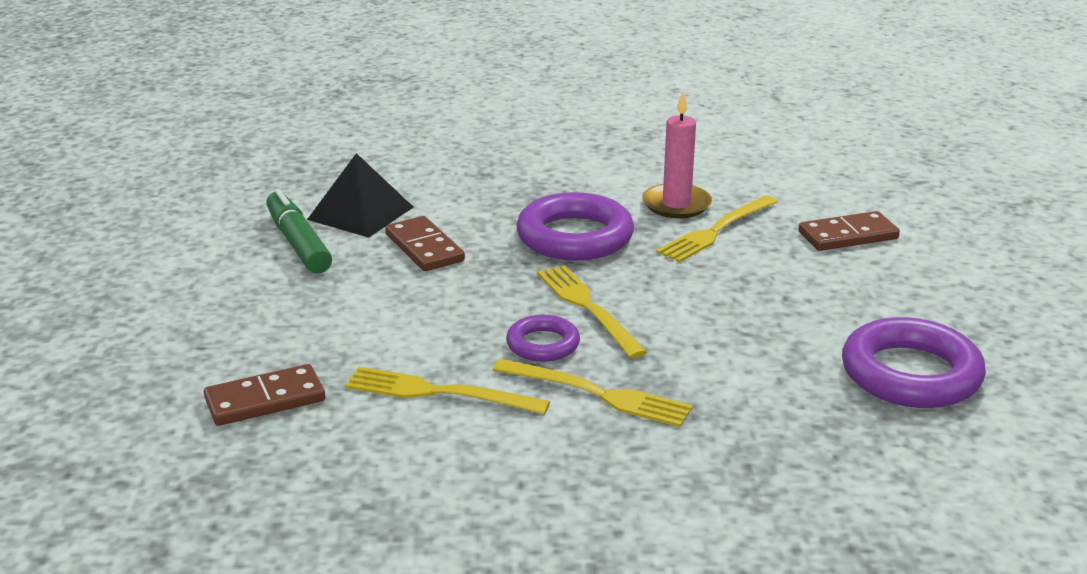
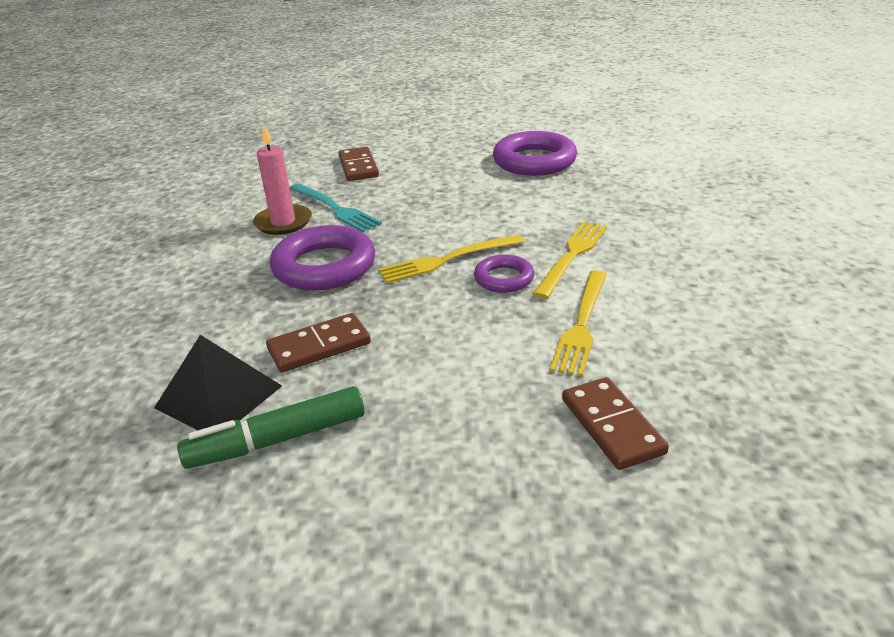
camera: 85 degrees left, 5 degrees up
(716, 231) = (335, 209): yellow fork -> turquoise fork

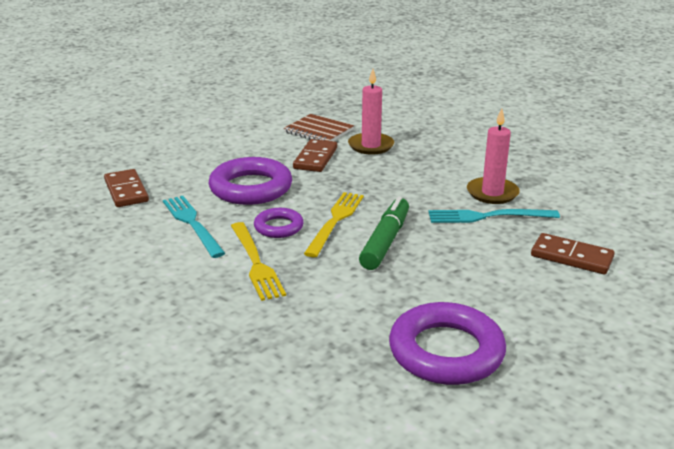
camera: 130 degrees right, 5 degrees down
(219, 396) = (318, 131): black pyramid -> brown notebook
(233, 330) = (371, 146): none -> pink candle
(277, 440) = (266, 133): green marker -> green marker (385, 241)
(324, 266) = (399, 185): purple ring -> purple ring (251, 188)
(581, 324) = (192, 224): yellow fork -> turquoise fork
(612, 426) = (126, 191): brown domino -> brown domino turned 45 degrees clockwise

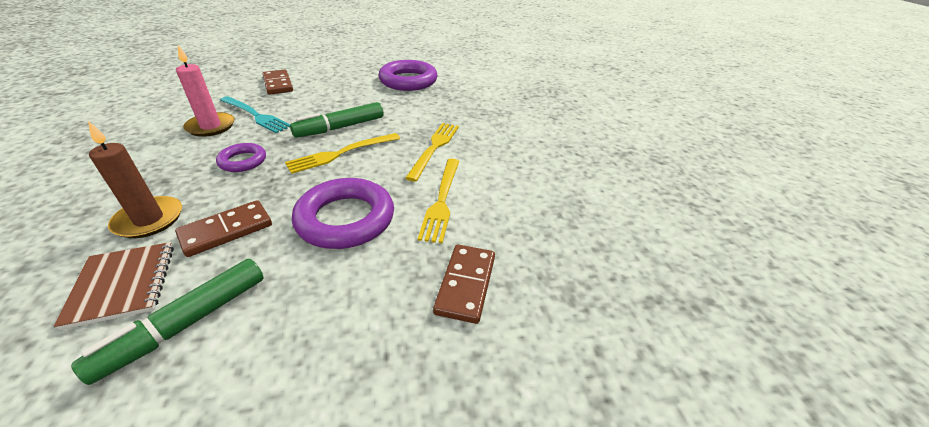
camera: 145 degrees left, 10 degrees up
(192, 224) = (441, 201): turquoise fork -> yellow fork
(260, 135) = (186, 324): none -> green marker
(278, 227) = (384, 167): purple ring -> purple ring (243, 161)
(371, 146) = (149, 220): pink candle -> brown candle

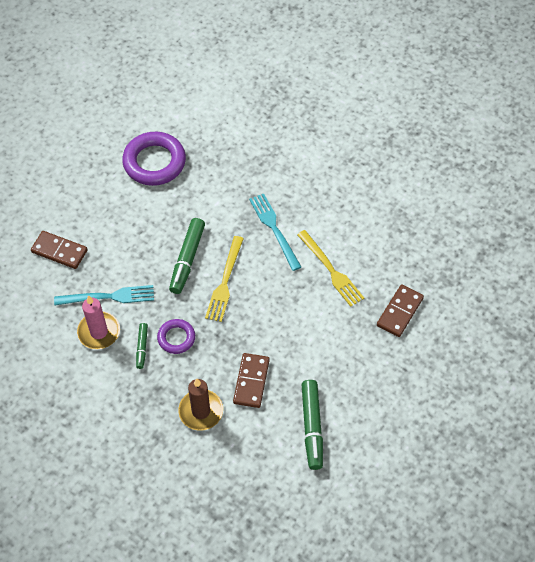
camera: 40 degrees left, 20 degrees up
(122, 285) = (255, 441): brown notebook -> none
(212, 151) = (142, 347): none -> green marker
(345, 219) = (299, 324): purple ring -> none
(434, 148) = (274, 229): yellow fork -> turquoise fork
(466, 284) = (400, 312): brown domino -> brown domino turned 60 degrees clockwise

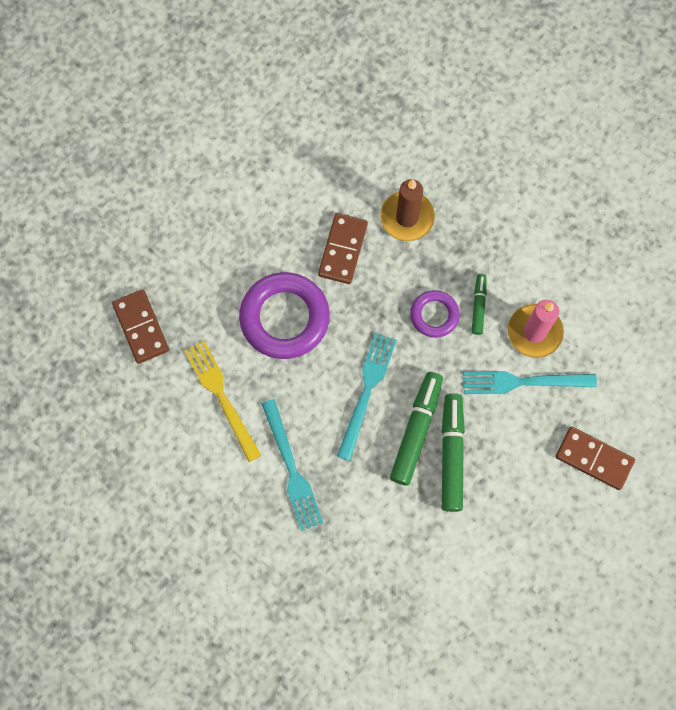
camera: 175 degrees left, 15 degrees up
(154, 162) = (460, 603): purple ring -> purple ring (284, 318)
(225, 282) = (367, 391): yellow fork -> turquoise fork
(312, 427) = (275, 187): green marker -> green marker (451, 454)
(400, 312) = (141, 327): brown domino -> brown domino turned 60 degrees counterclockwise

